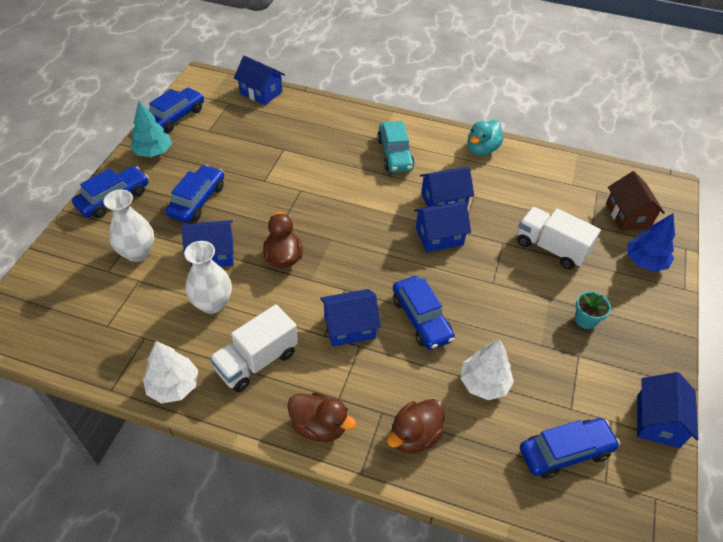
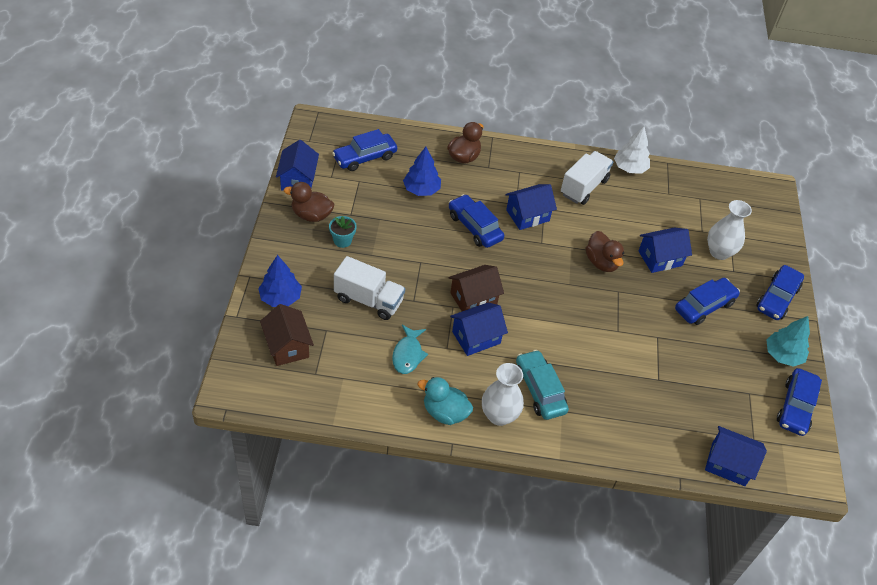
camera: 165 degrees right, 0 degrees up
(197, 200) = (704, 306): blue car -> blue car turned 135 degrees counterclockwise
(212, 303) = (636, 221): white vase -> white vase (499, 415)
(319, 426) = (526, 156): brown duck -> brown duck (311, 215)
(439, 236) = (473, 299): blue house -> brown house
(481, 149) = (445, 412): turquoise duck -> turquoise duck turned 90 degrees counterclockwise
(484, 383) = (421, 190): white tree -> blue tree
(511, 195) = (408, 354): none -> turquoise fish

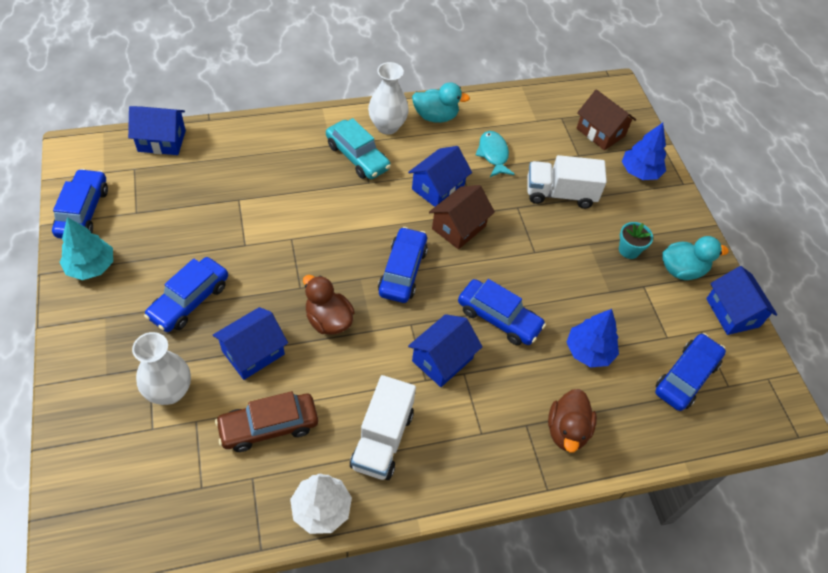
camera: 160 degrees right, 5 degrees up
(311, 215) = (682, 270): brown duck -> turquoise duck
(655, 214) = (268, 426): none -> brown car
(777, 298) = (89, 343): blue car -> blue car (402, 271)

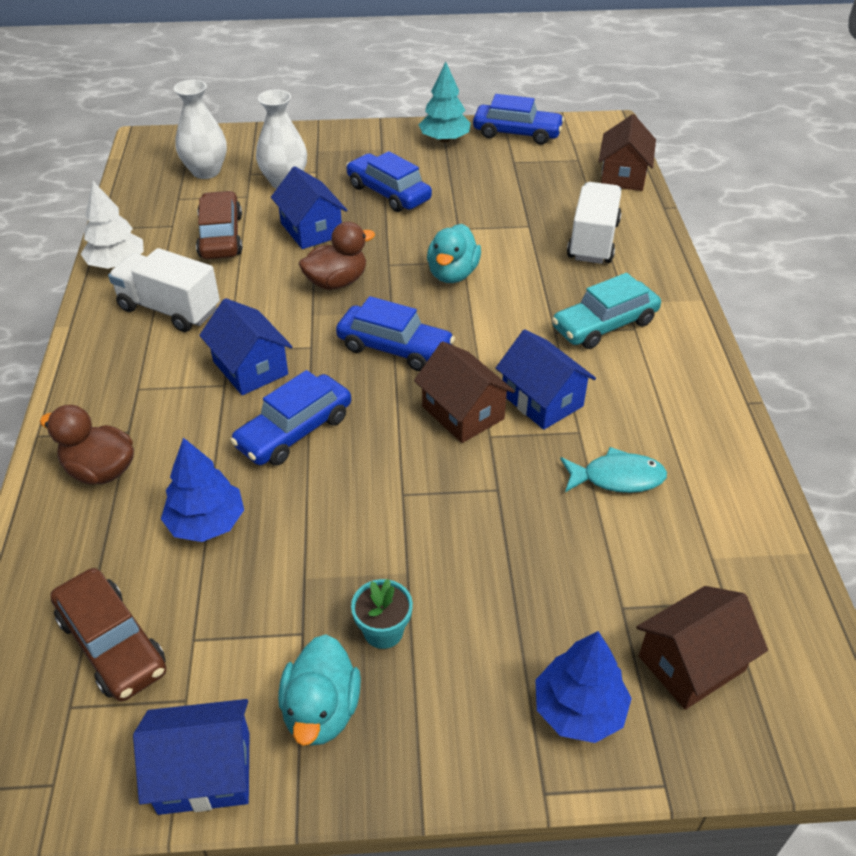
camera: 105 degrees right, 10 degrees down
(162, 141) = (623, 175): blue house -> brown house
(387, 126) = (671, 360): white vase -> white vase (206, 171)
(435, 116) = (701, 417): turquoise duck -> turquoise duck (452, 274)
(560, 194) = (523, 555): white truck -> white truck (593, 241)
(686, 377) = (112, 644): blue car -> brown car

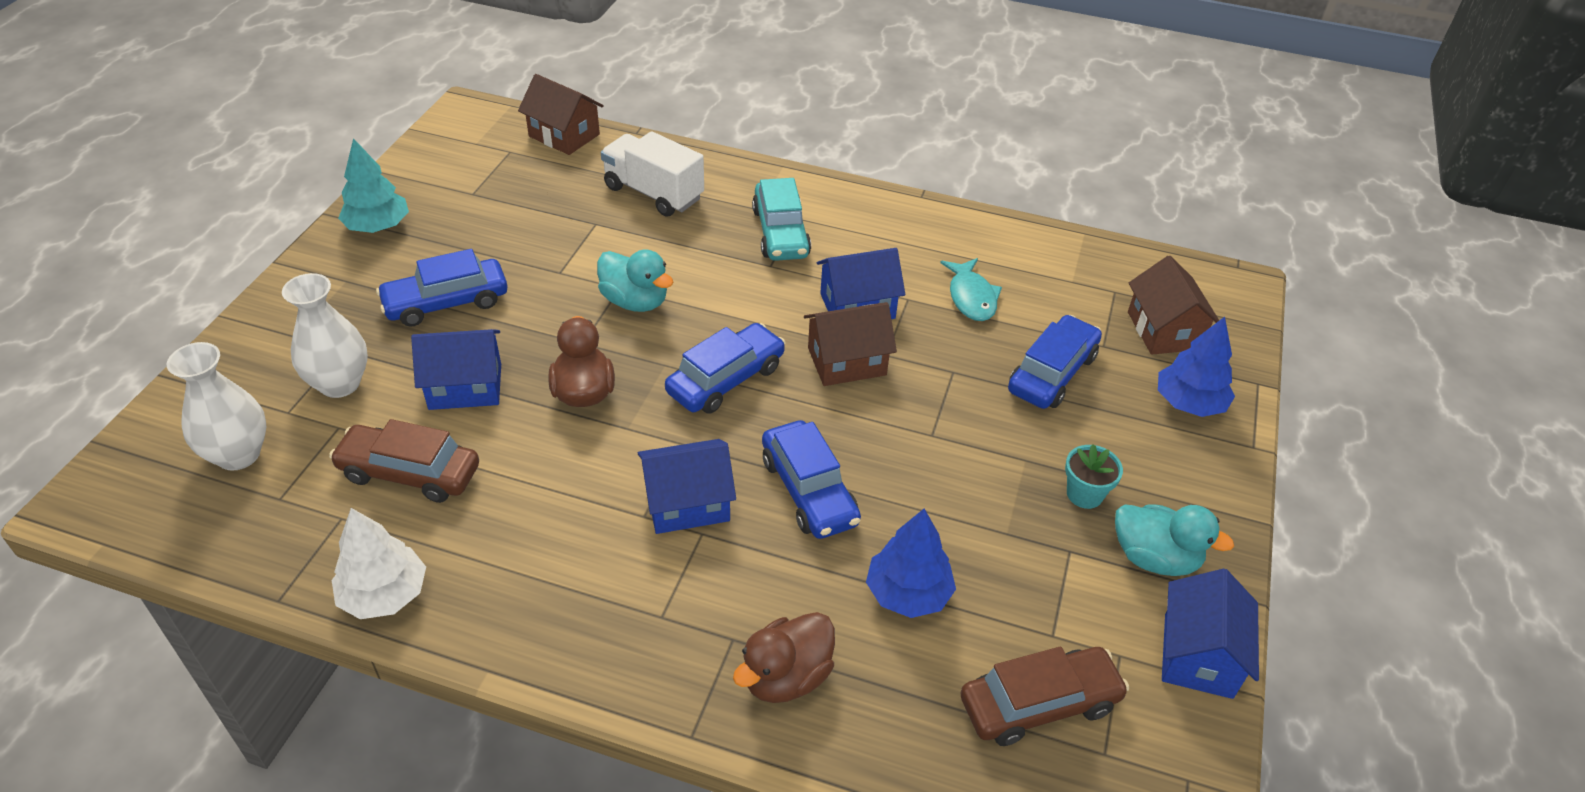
camera: 70 degrees left, 0 degrees up
(169, 309) = (527, 556): white truck -> none
(517, 133) = (420, 172): blue car -> blue car (1052, 373)
(617, 478) = (971, 297): turquoise fish -> turquoise fish turned 150 degrees clockwise

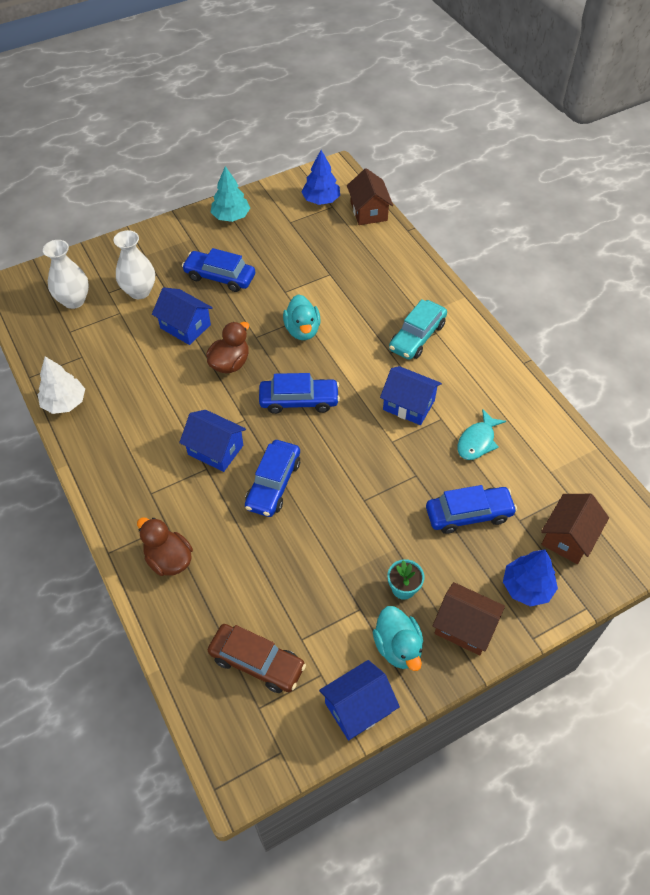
camera: 45 degrees right, 10 degrees up
(409, 473) = (124, 354): brown car -> none
(653, 193) = (377, 273): white truck -> none
(786, 677) = (169, 559): brown duck -> brown duck turned 45 degrees clockwise
(846, 361) = (367, 431): brown house -> brown house (464, 627)
(908, 593) = (260, 566): blue tree -> blue tree (321, 200)

